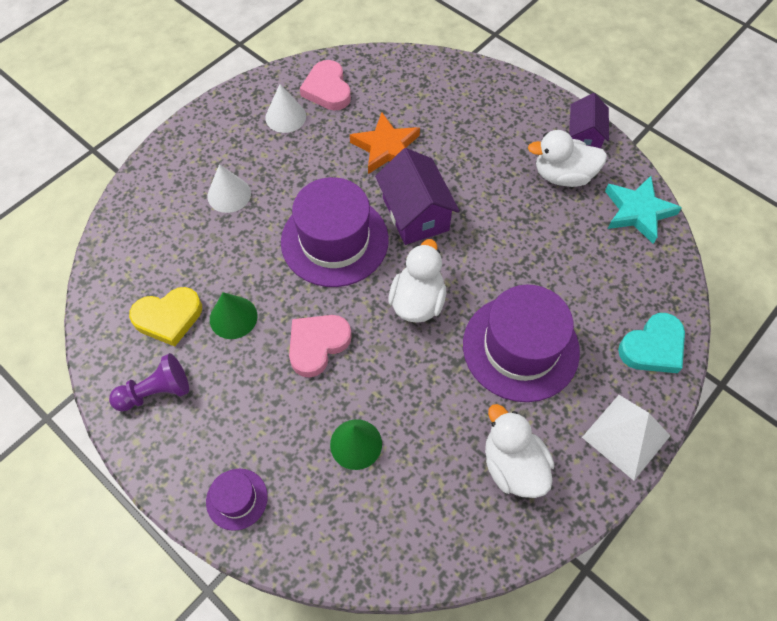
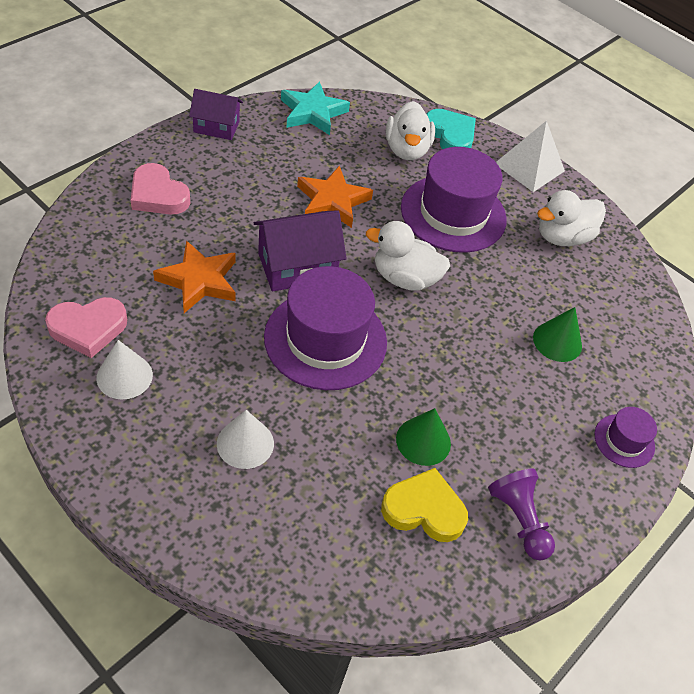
camera: 95 degrees left, 10 degrees down
(168, 318) = (424, 509): yellow heart -> yellow heart turned 60 degrees counterclockwise
(317, 345) = (455, 364): pink heart -> pink heart (158, 195)
(508, 236) = (332, 201): none -> orange star
(563, 176) = (263, 150): white duck -> white duck (407, 150)

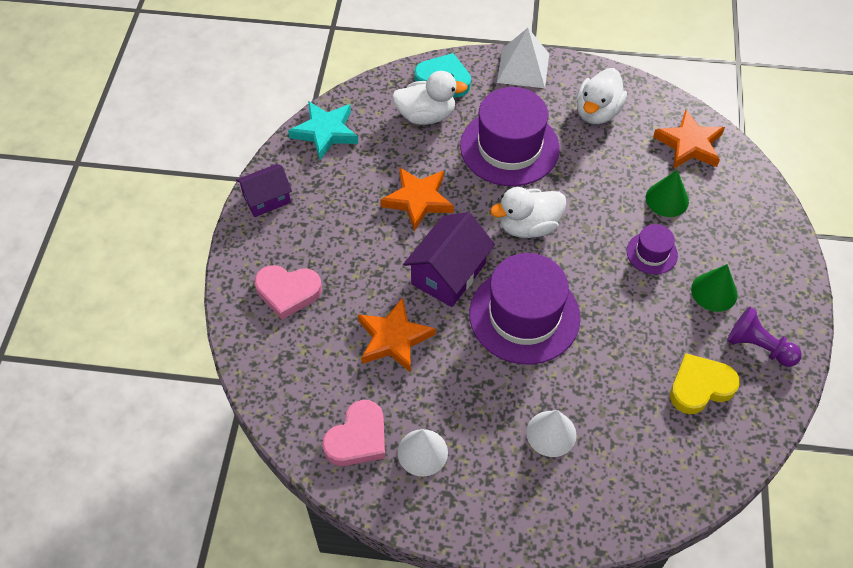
camera: 30 degrees left, 5 degrees up
(407, 150) = (426, 115): white duck -> white duck turned 60 degrees counterclockwise
(423, 441) = (655, 339): green cone -> green cone (714, 292)
(624, 441) = (767, 241): purple hat -> purple hat (652, 253)
(626, 314) = (689, 144): none -> orange star

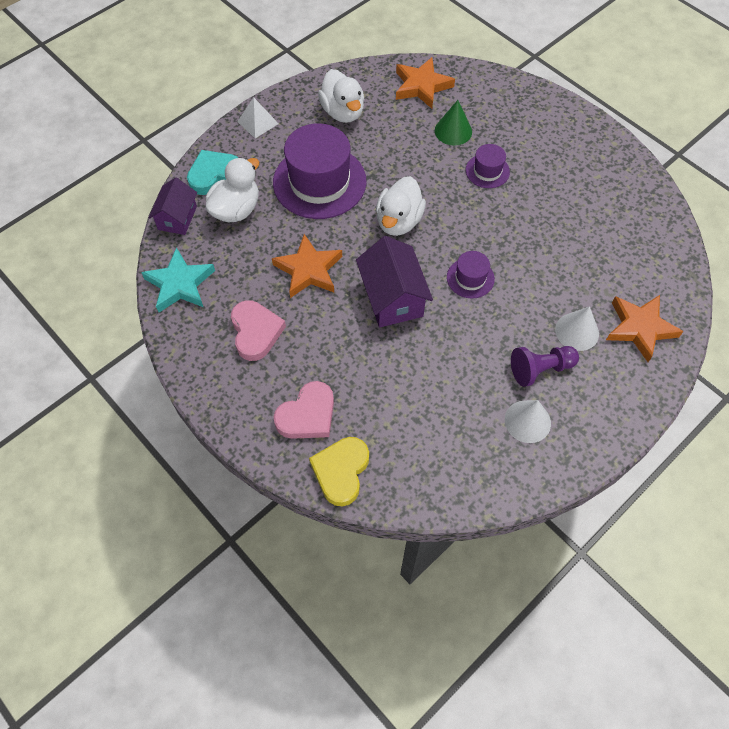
camera: 50 degrees left, 5 degrees up
(266, 199) = (202, 369): purple house -> purple house (177, 218)
(358, 438) = (481, 456): pink heart -> pink heart (256, 332)
(393, 338) = (416, 372): orange star -> orange star (639, 328)
(523, 68) = (258, 122): white pyramid -> white pyramid, size x0.65
(524, 315) = (470, 278): purple hat -> purple hat, size x0.48
(700, 386) = (610, 223): yellow heart -> yellow heart (341, 471)
(714, 292) = (547, 162): green cone -> none
(758, 347) = (607, 172): purple pawn -> purple pawn (540, 369)

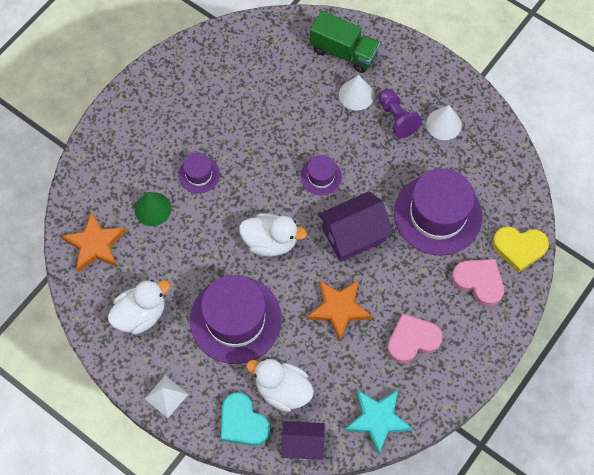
camera: 100 degrees left, 5 degrees up
(403, 388) = (437, 214): none -> purple hat
(639, 328) = (343, 52): orange star -> green truck

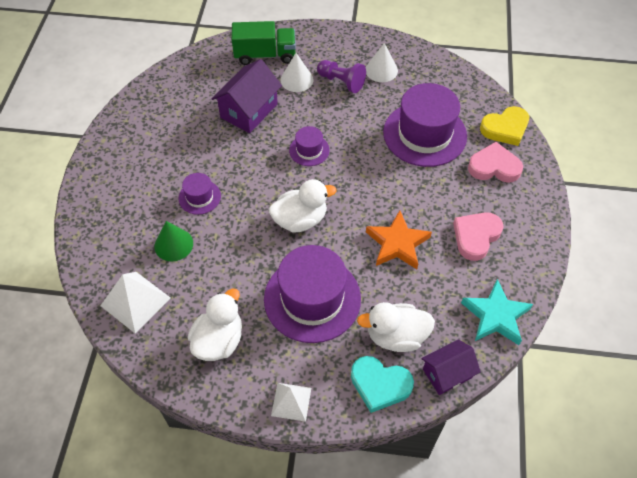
camera: 30 degrees left, 10 degrees down
(95, 245) = (135, 301): orange star -> white pyramid
(353, 235) = (368, 181): purple house -> purple house (249, 111)

